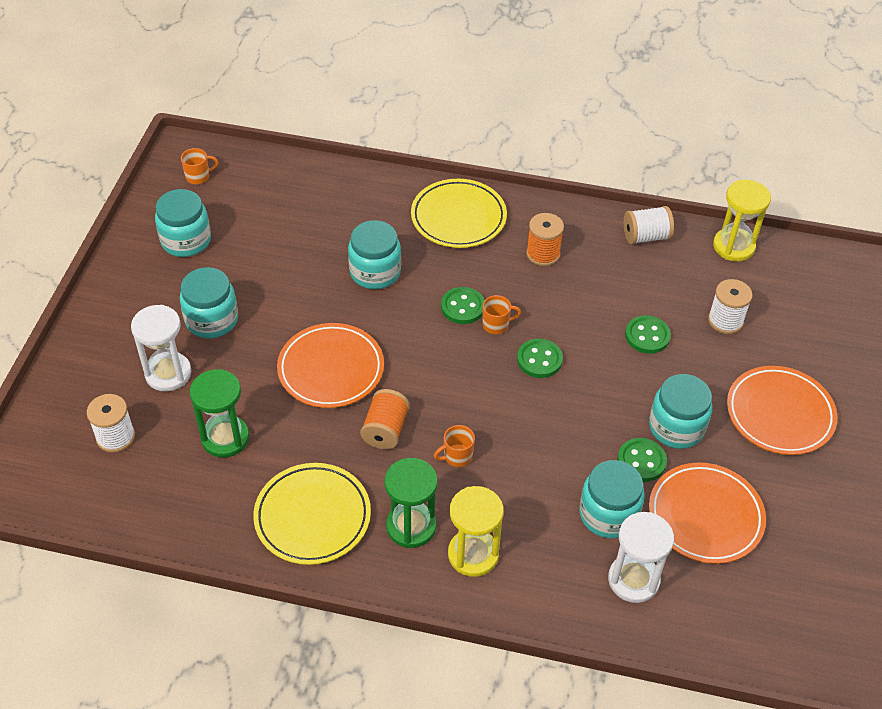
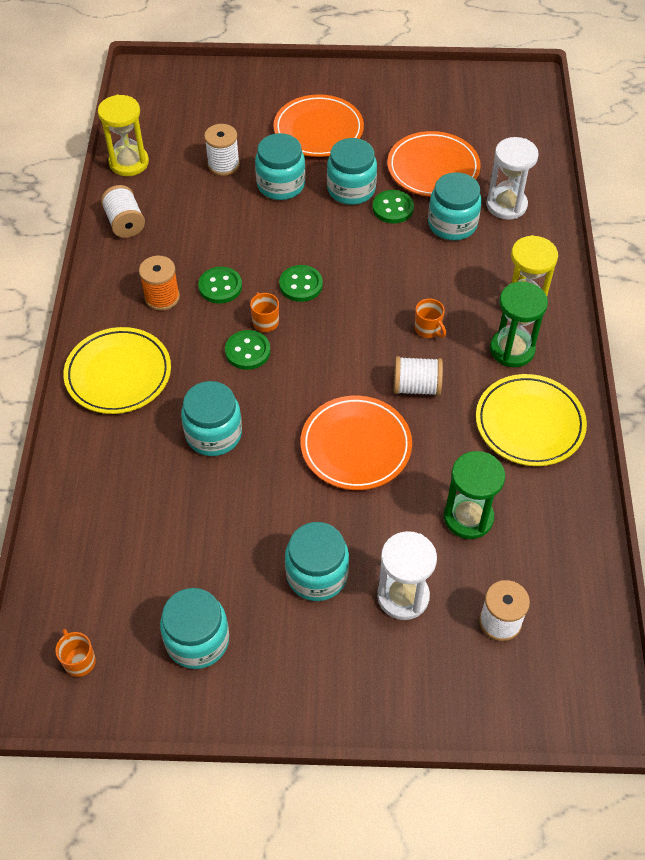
camera: 100 degrees left, 5 degrees up
(385, 430) = (416, 387): orange spool -> white spool
(647, 336) = (253, 214): green button -> green button (220, 286)
(689, 365) = (281, 185): none -> turquoise jar

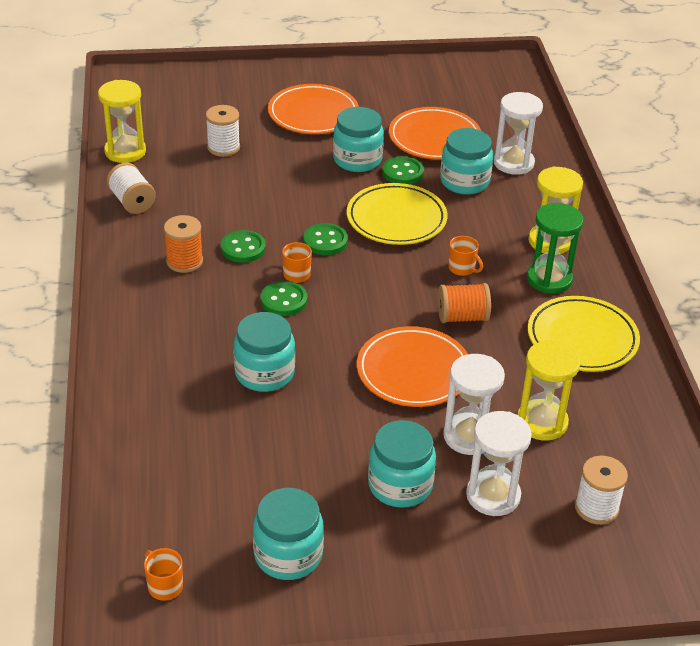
camera: 10 degrees left, 15 degrees down
(118, 374) = (153, 330): yellow plate -> yellow plate (396, 219)
(281, 185) = (285, 160): turquoise jar -> none
(394, 526) = (469, 436): none -> white hourglass
(416, 387) = (462, 317): white spool -> orange spool
(468, 517) = (542, 422): green hourglass -> yellow hourglass

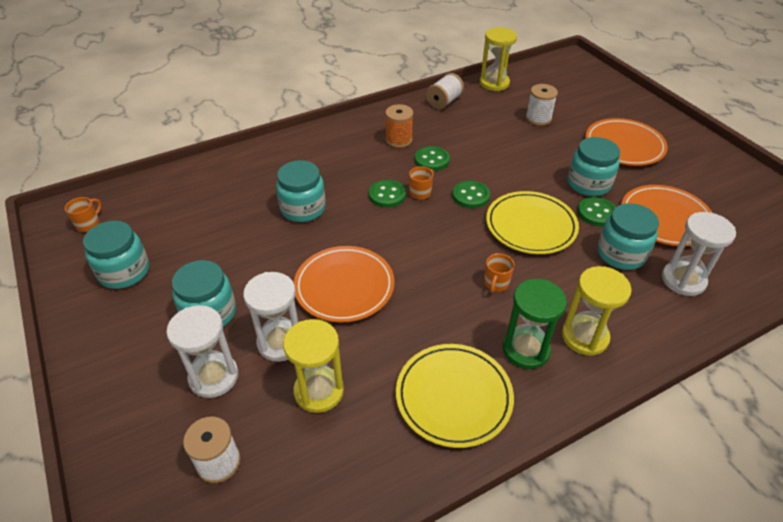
camera: 70 degrees right, 5 degrees up
(462, 317) = (430, 300): orange spool -> none

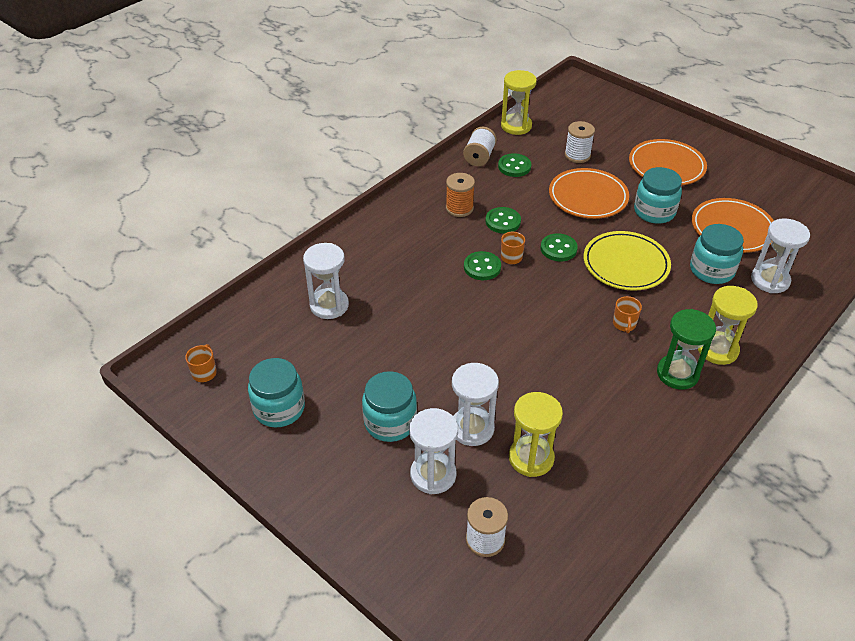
camera: 20 degrees left, 0 degrees up
(230, 195) = (329, 305): none -> white hourglass
(303, 208) = (411, 301): turquoise jar -> none
(344, 287) = (496, 364): orange plate -> orange plate (588, 197)
(453, 397) = (642, 429): yellow plate -> none
(596, 213) = (674, 238): green button -> green button (514, 166)

